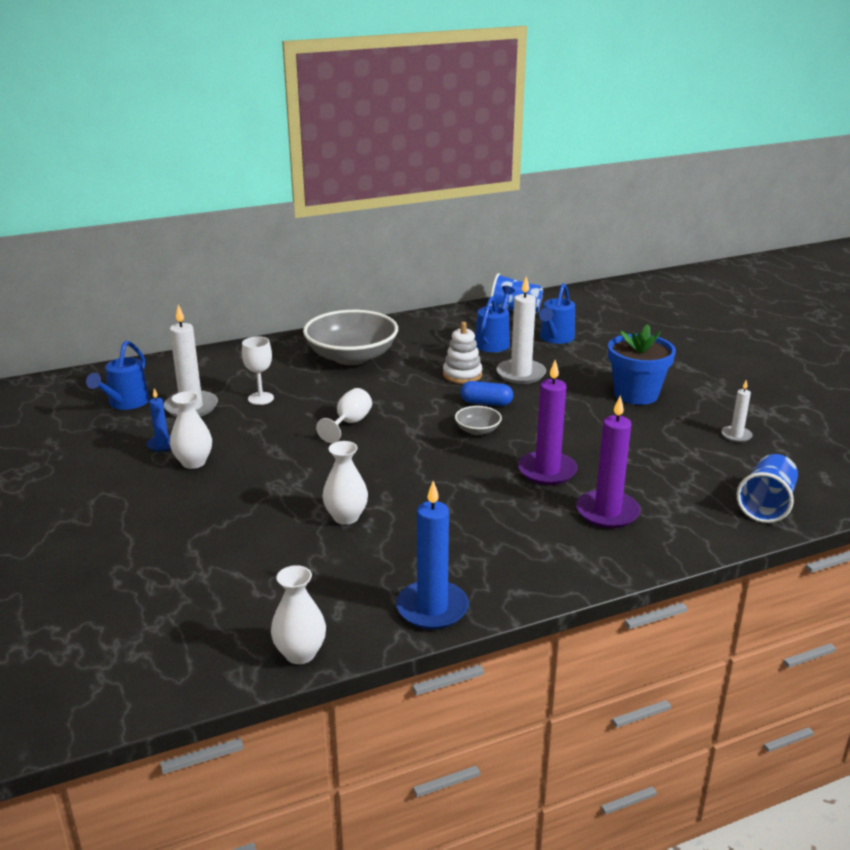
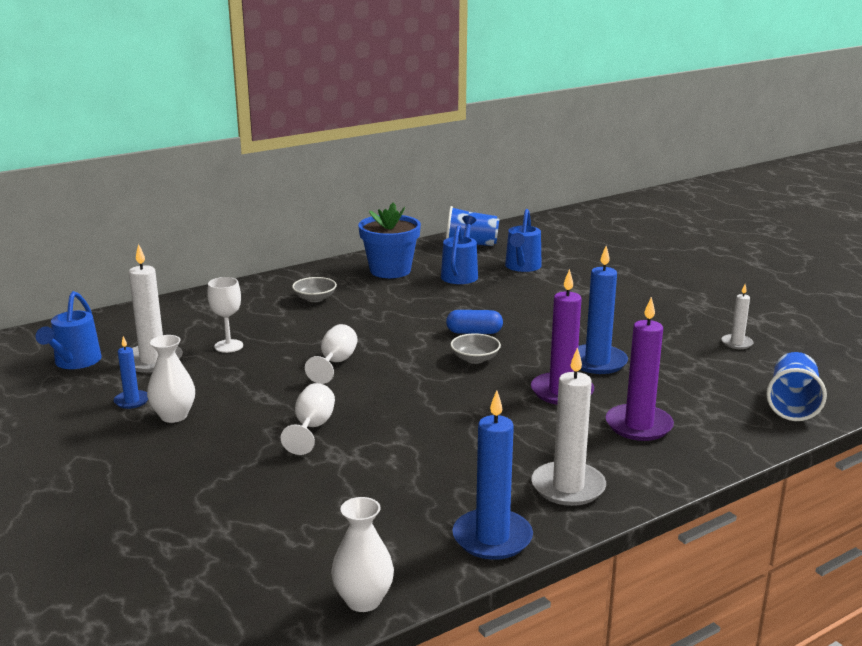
camera: 10 degrees left, 5 degrees down
(308, 485) = (312, 428): none -> white goblet
(346, 517) = (365, 456): white vase -> none
(351, 357) = (315, 298): grey bowl -> grey bowl, size x0.43
(462, 375) = (439, 307): white stacking toy -> none
(521, 374) = (499, 302): white candle -> white candle (568, 487)
(591, 443) = (597, 362): none -> blue candle
(636, 394) = (623, 313): blue flower pot -> blue flower pot (390, 270)

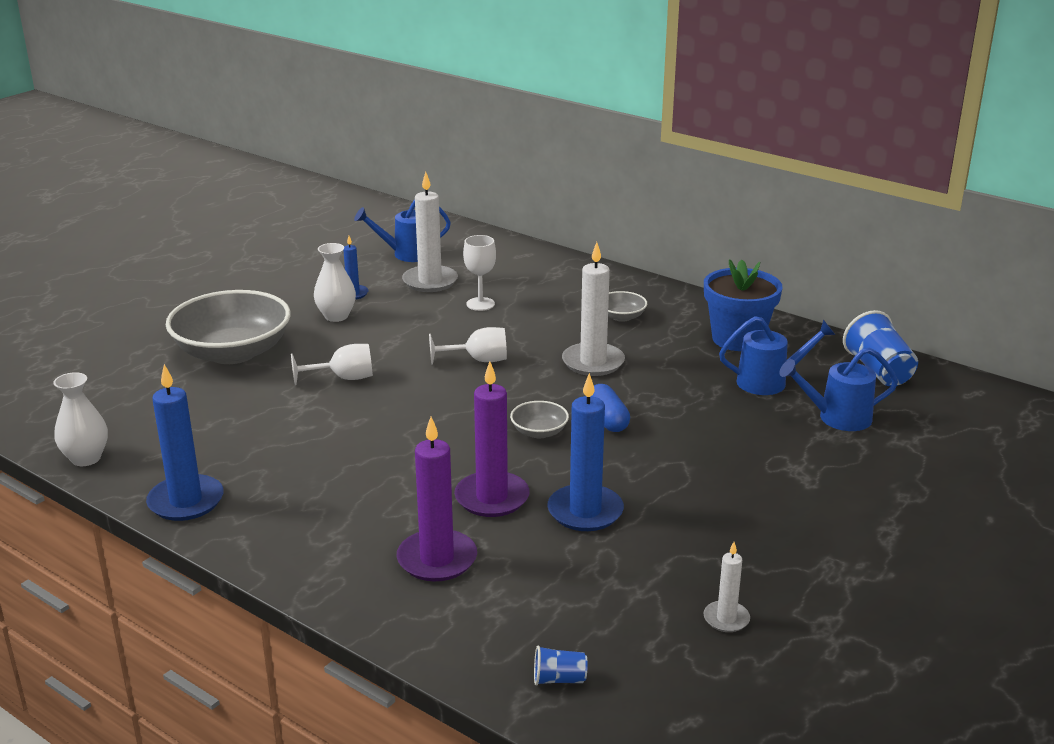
camera: 70 degrees right, 5 degrees up
(194, 483) = (233, 352): none -> grey bowl
(568, 487) = (286, 530): white candle -> white candle (593, 362)
(792, 404) = (559, 679): blue cup -> blue cup, size x0.50

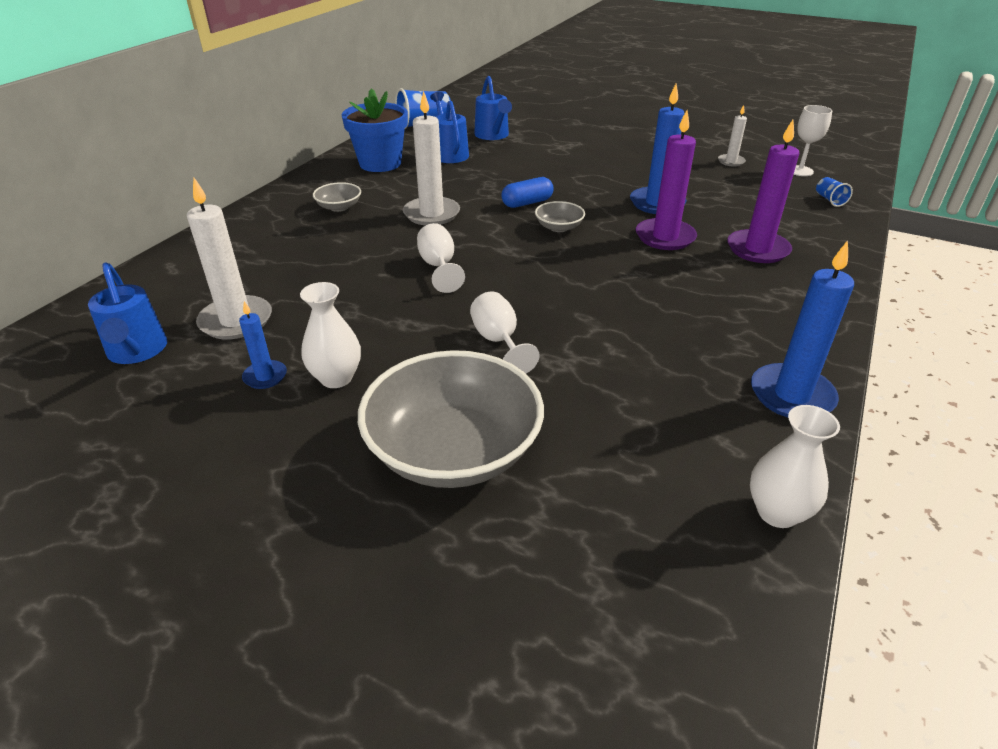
camera: 100 degrees left, 10 degrees up
(480, 304) = (306, 280): white goblet -> white goblet (800, 171)

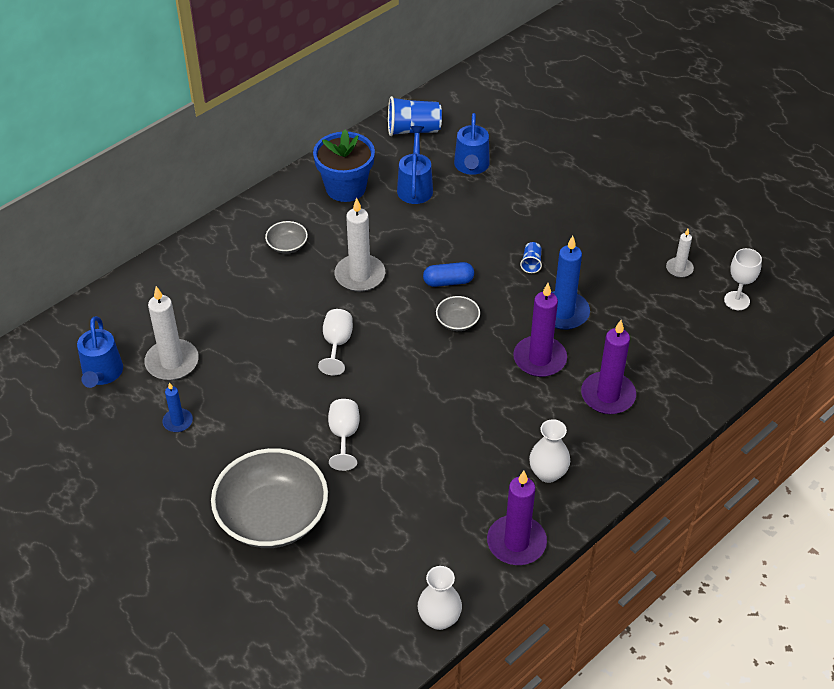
camera: 20 degrees right, 10 degrees up
(336, 378) = (222, 436): white vase -> white vase (548, 473)
(791, 395) = (516, 542): blue candle -> purple candle
(829, 200) = (728, 350): blue cup -> blue cup (531, 263)

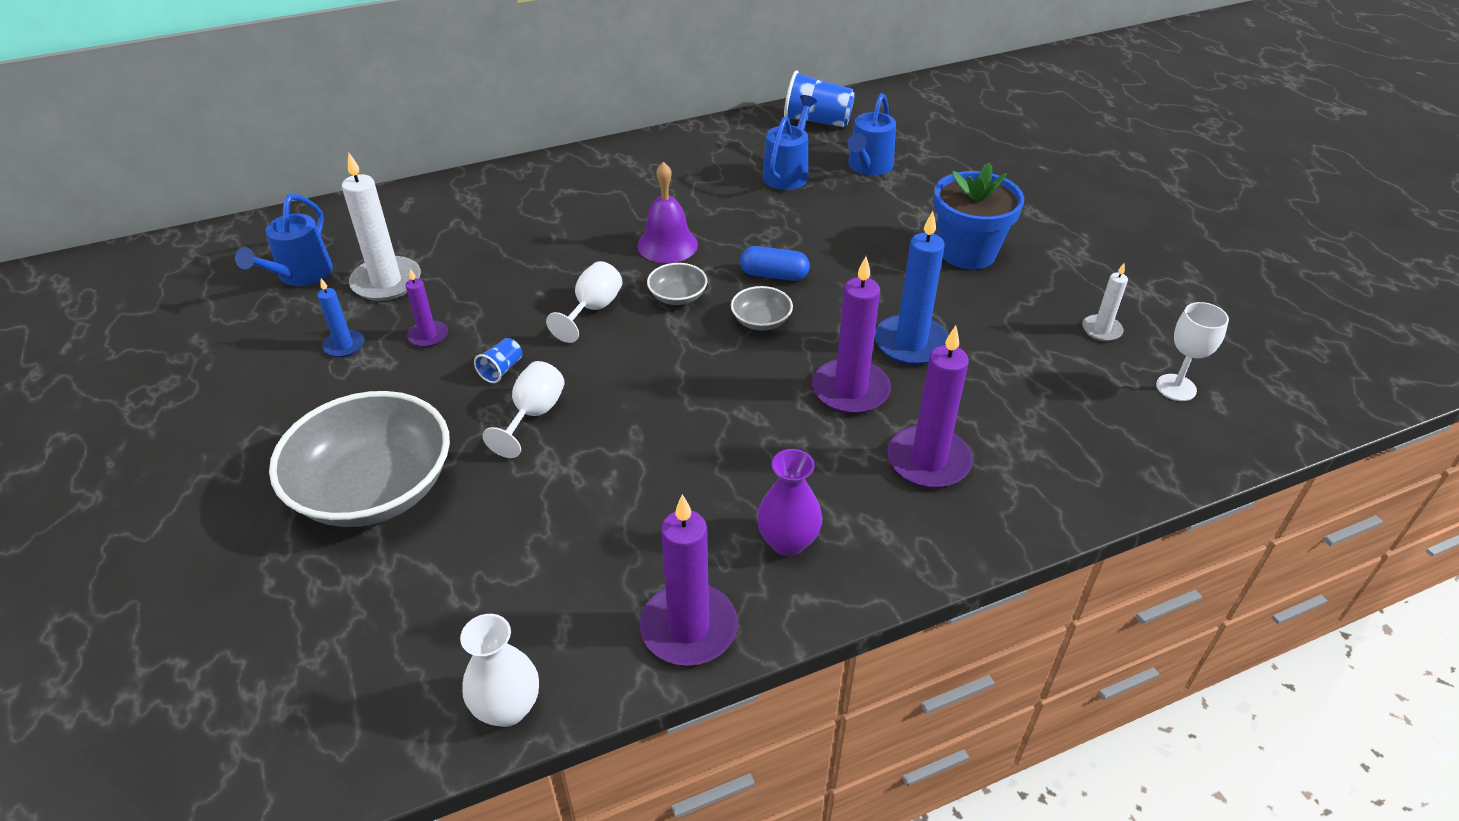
camera: 20 degrees right, 5 degrees down
(233, 397) = (428, 336): none -> purple candle
(287, 245) = (601, 197): grey bowl -> grey bowl (677, 296)
(345, 188) = (705, 158): blue flower pot -> blue flower pot (967, 252)
(360, 275) = (667, 245): white candle -> purple bell
(531, 263) = (894, 279): blue cup -> blue cup (501, 369)
(548, 473) = (788, 542): white vase -> purple vase

